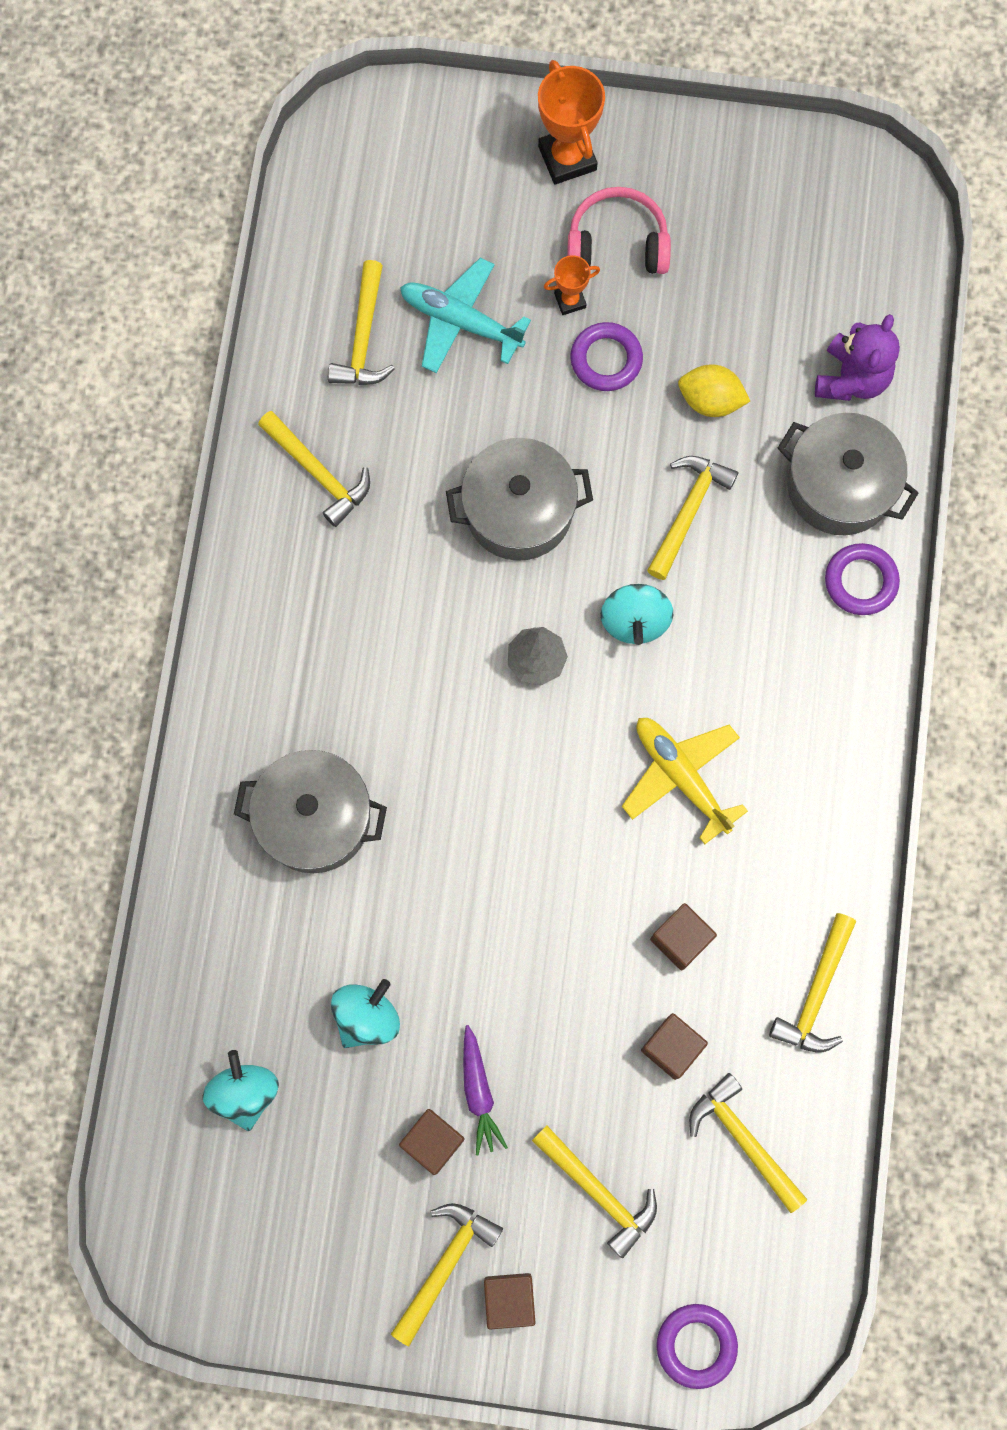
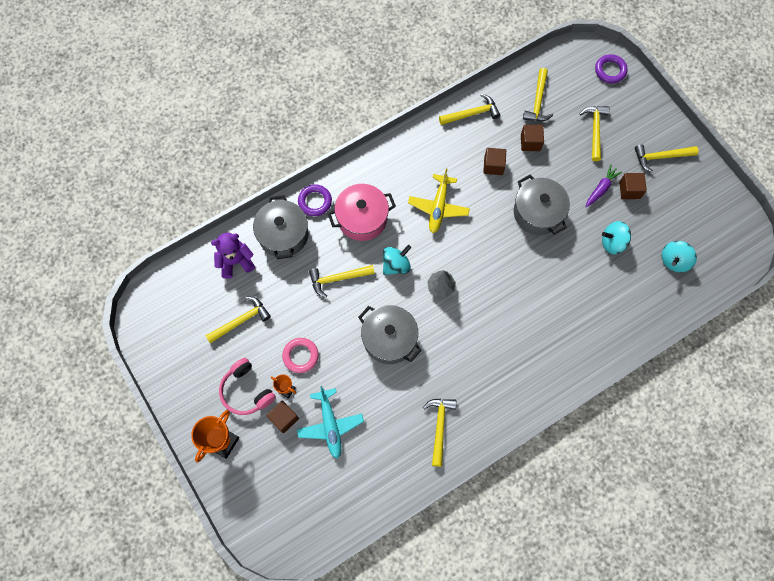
camera: 130 degrees left, 5 degrees down
(314, 818) = (566, 316): grey pot -> grey pot (538, 212)
(363, 337) = (368, 458): yellow hammer -> yellow hammer (241, 321)
(509, 1299) = (651, 131): brown cube -> brown cube (284, 418)
(606, 359) = (300, 356): purple ring -> pink ring
(710, 400) = (286, 304): yellow lemon -> none
(765, 633) = (362, 218): none -> pink pot

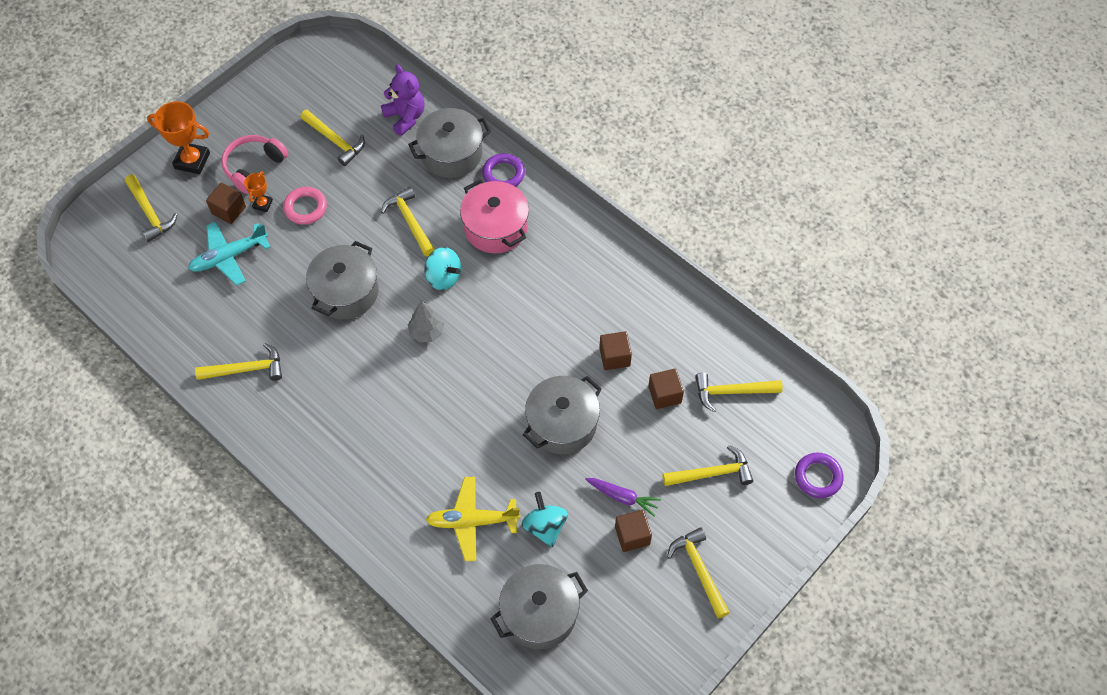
camera: 75 degrees right, 10 degrees down
(438, 207) = (535, 306): yellow plane -> yellow plane (472, 521)
(472, 114) = (684, 316): yellow hammer -> yellow hammer (150, 213)
(674, 261) = (539, 613): turquoise spinning top -> grey pot

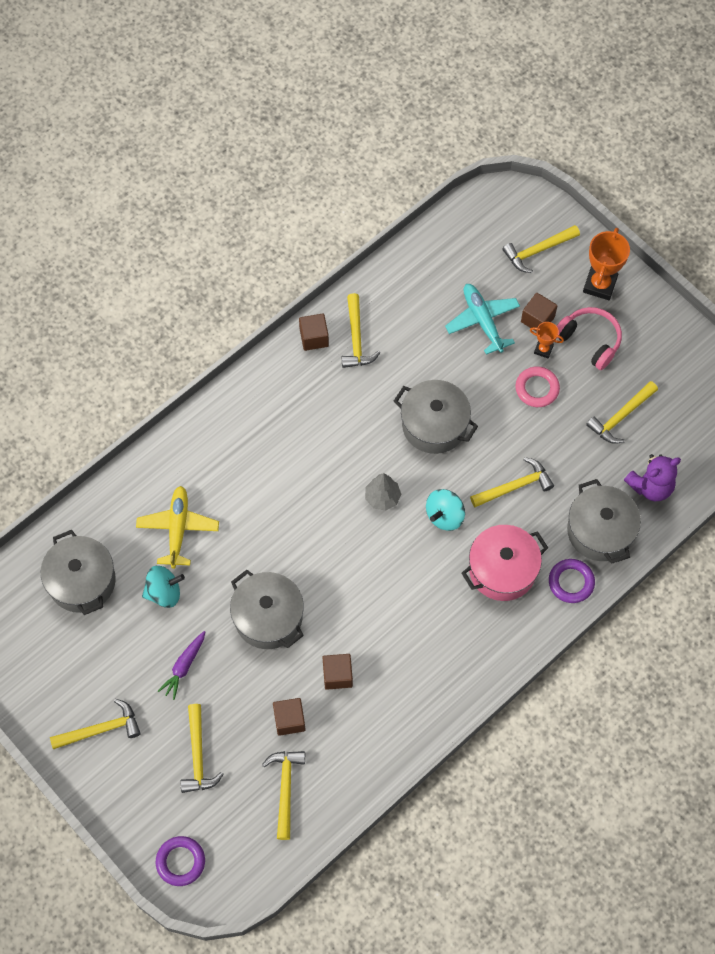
camera: 95 degrees right, 5 degrees up
(632, 535) = (144, 671): brown cube -> brown cube (314, 338)

